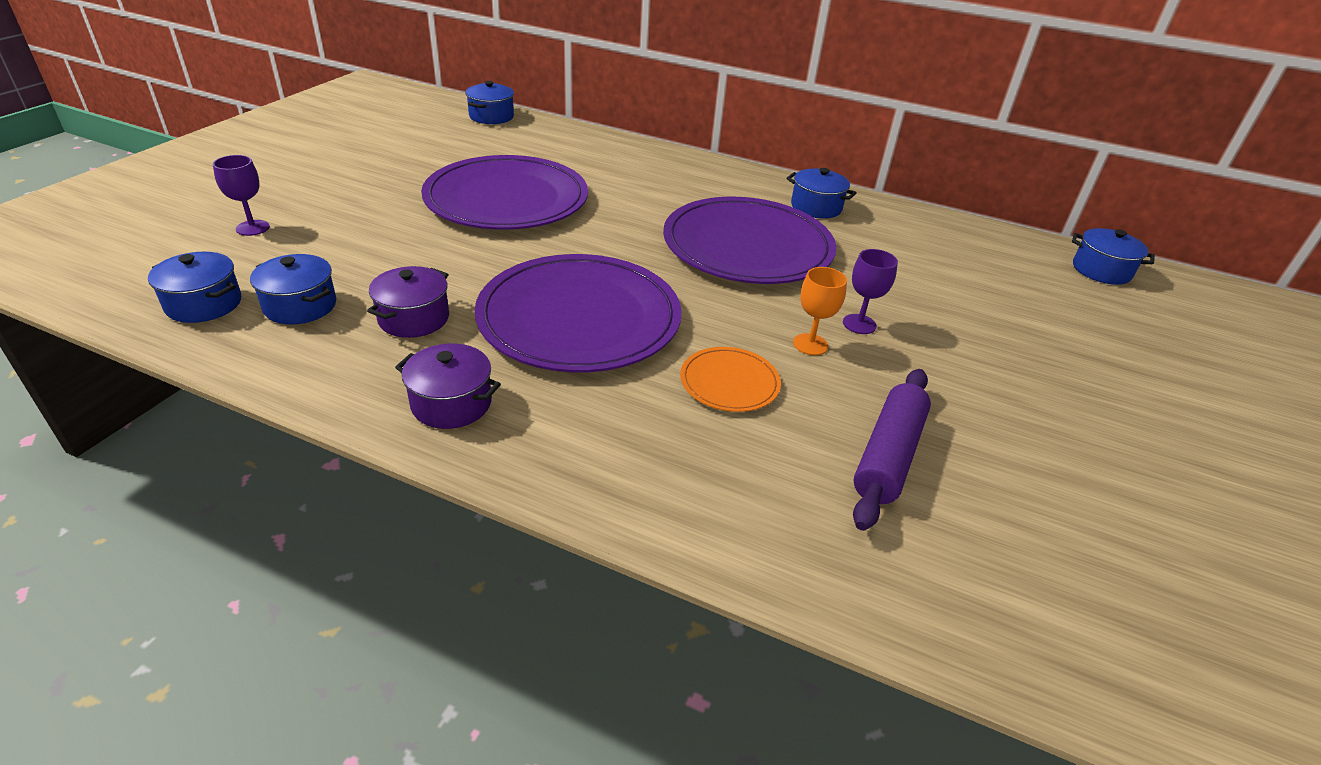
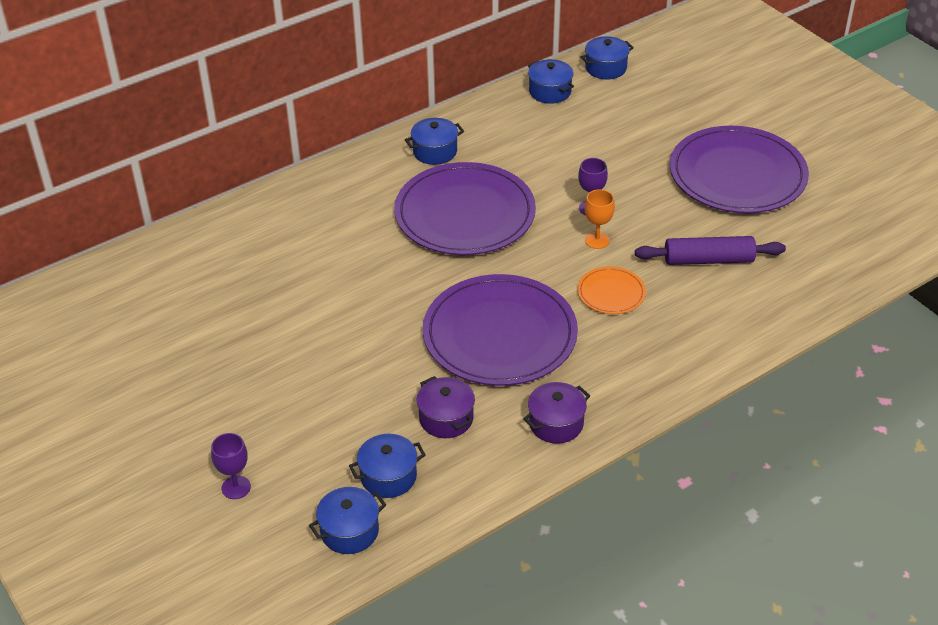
camera: 55 degrees left, 5 degrees up
(491, 116) = (107, 276): blue pot -> blue pot (550, 92)
(507, 199) = (295, 318): purple plate -> purple plate (737, 175)
(888, 455) = (708, 260): purple rolling pin -> purple rolling pin turned 60 degrees counterclockwise

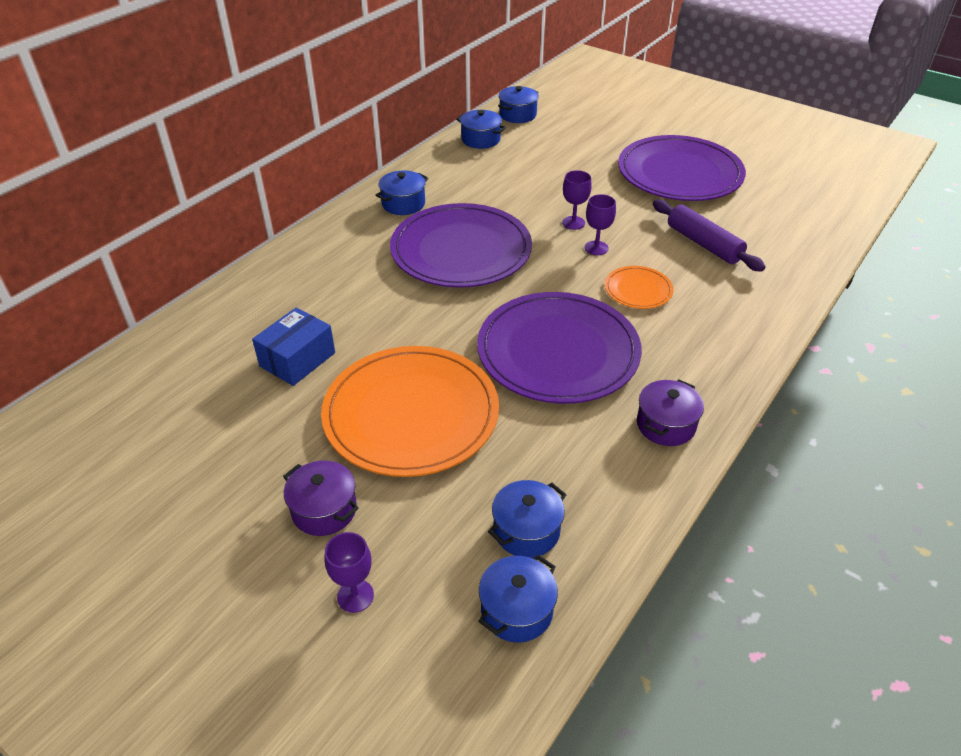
camera: 20 degrees left, 0 degrees up
(271, 287) = (297, 359): none -> blue box
(343, 359) = (411, 414): none -> orange plate
(446, 418) = (553, 449): purple pot -> purple pot (324, 510)
(597, 240) = (596, 248): orange goblet -> purple goblet
(708, 260) = (703, 244): purple rolling pin -> purple rolling pin turned 75 degrees clockwise

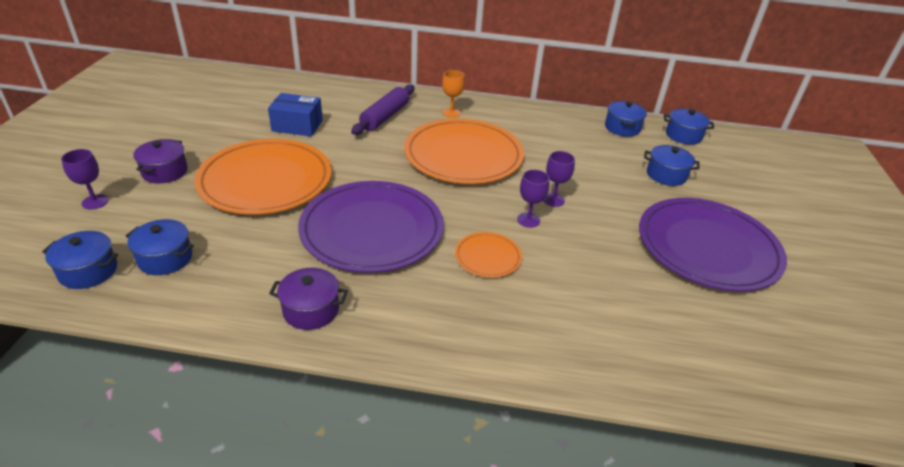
camera: 60 degrees right, 5 degrees down
(367, 230) = (451, 113): none -> orange goblet
(403, 204) = (497, 118): blue pot -> blue pot (666, 175)
(461, 250) = (463, 155): purple plate -> orange plate
(703, 244) = (599, 286): purple rolling pin -> purple rolling pin (385, 117)

